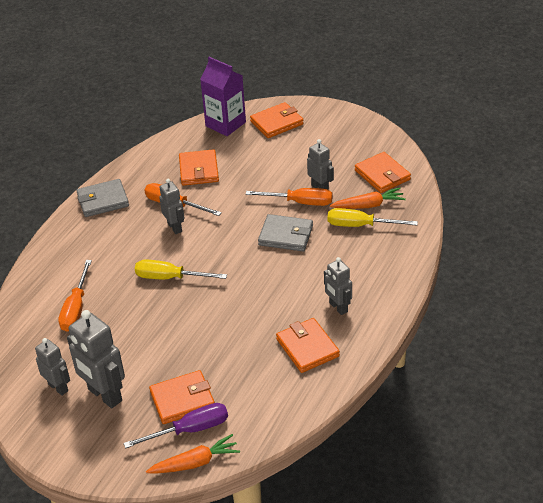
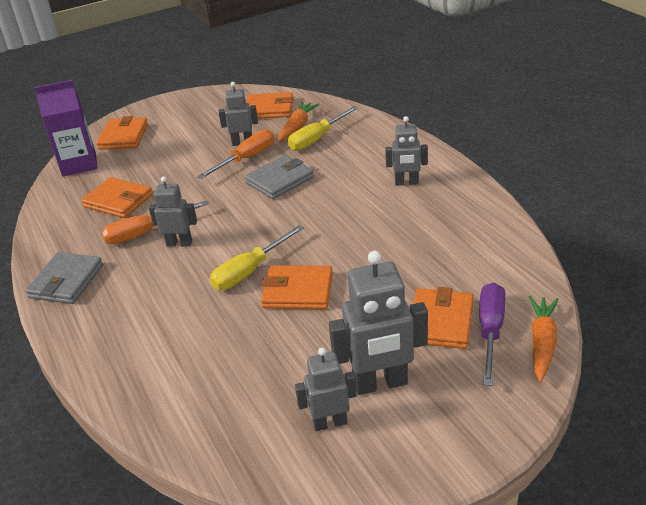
camera: 55 degrees left, 5 degrees down
(76, 308) = (213, 361): orange screwdriver -> none
(307, 347) = (441, 216): orange wallet -> orange wallet (298, 291)

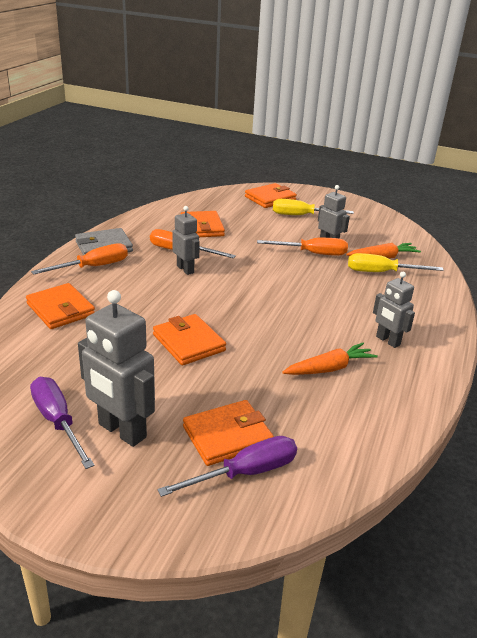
camera: 45 degrees right, 5 degrees down
(79, 164) = (221, 197): purple carton -> none
(97, 304) = (93, 267): none -> orange screwdriver
(249, 271) = (188, 311): yellow screwdriver -> yellow screwdriver (301, 216)
(269, 109) = (386, 236): orange wallet -> orange wallet (60, 309)
(279, 180) = (307, 278): grey wallet -> none
(330, 422) = (57, 421): grey robot -> purple screwdriver
(542, 342) = (262, 516): orange carrot -> orange carrot (329, 368)

